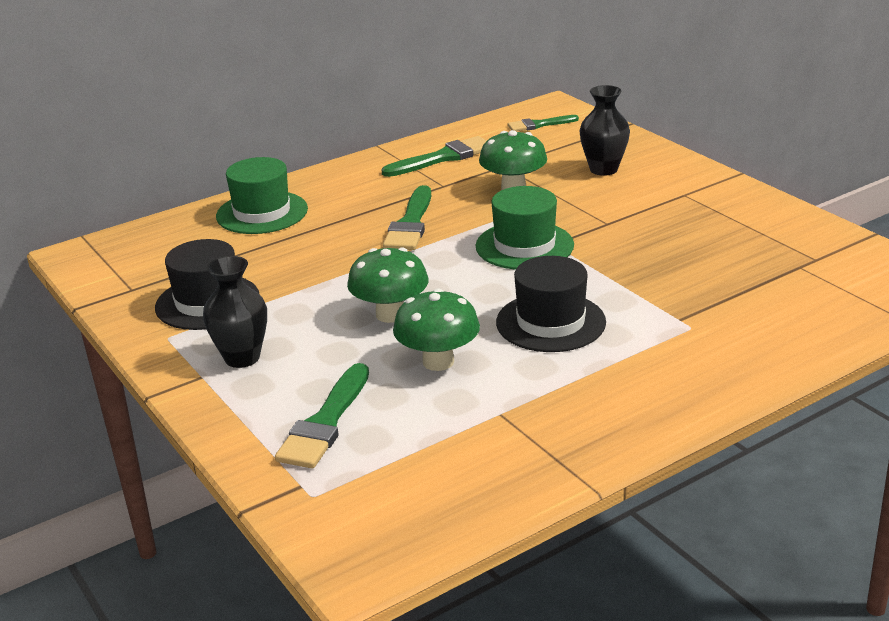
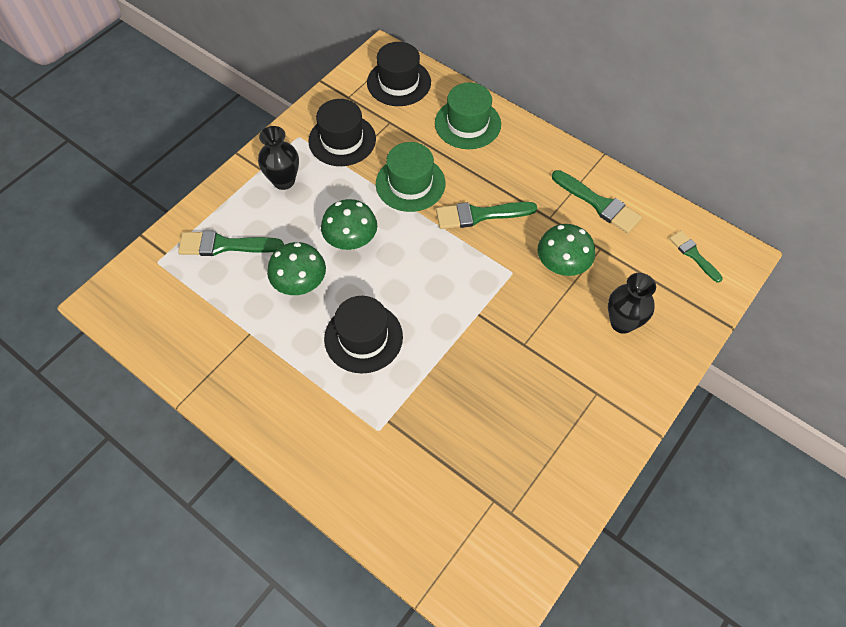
camera: 70 degrees right, 30 degrees up
(144, 249) = (399, 82): none -> black hat
(524, 246) = (469, 296): green hat -> green hat (410, 183)

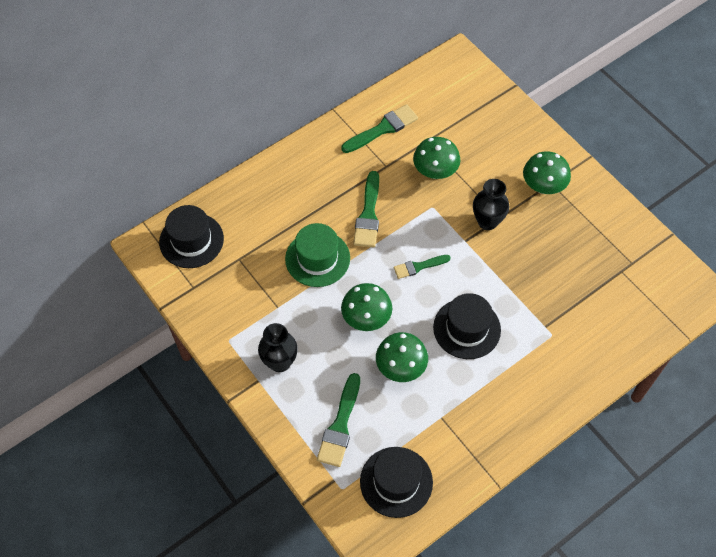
camera: 75 degrees left, 0 degrees up
(342, 140) = (246, 303): black hat -> black hat (396, 482)
(467, 124) = (264, 197): green hat -> none
(588, 385) = (543, 186): none -> green mushroom
(622, 322) = (496, 149): black vase -> black vase (487, 221)
(693, 254) = (448, 85): green brush -> green brush (418, 266)

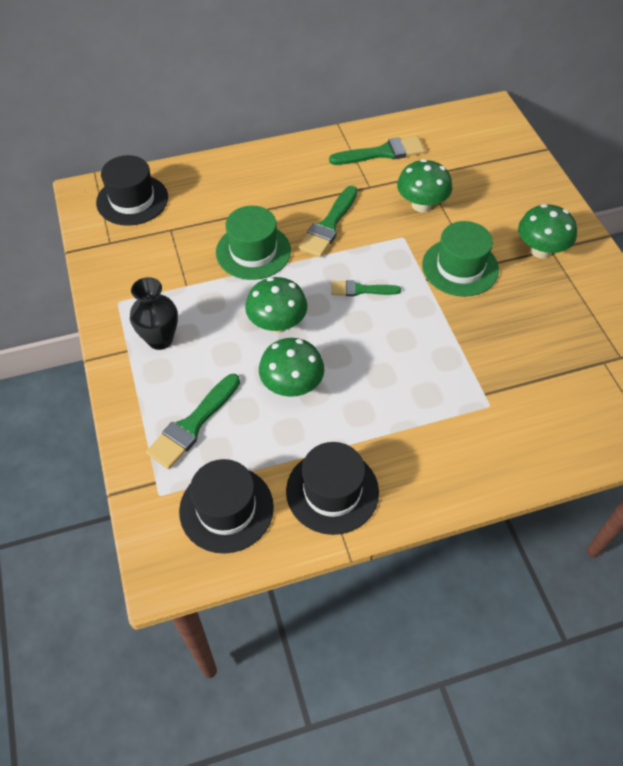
camera: 20 degrees right, 5 degrees down
(467, 328) = (388, 368): black hat -> black hat (332, 491)
(487, 221) = (460, 267): black vase -> green hat

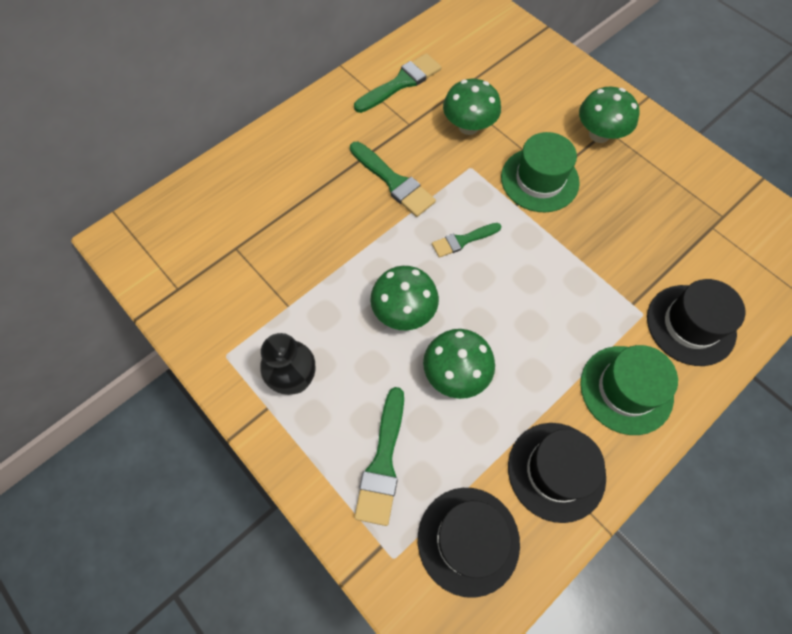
camera: 25 degrees left, 10 degrees up
(132, 200) = (174, 229): black hat -> black hat (690, 325)
(253, 251) = (335, 240): green hat -> green hat (626, 389)
(329, 225) = (394, 182): green brush -> green brush turned 45 degrees counterclockwise

